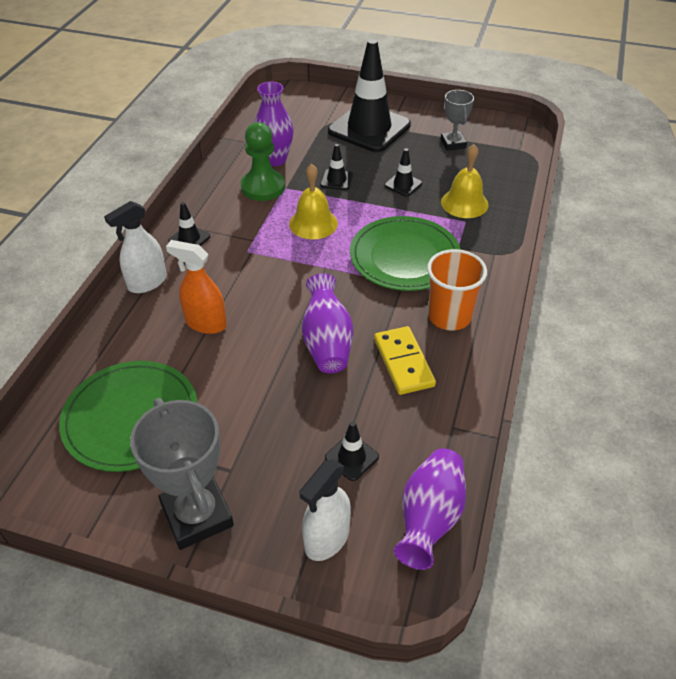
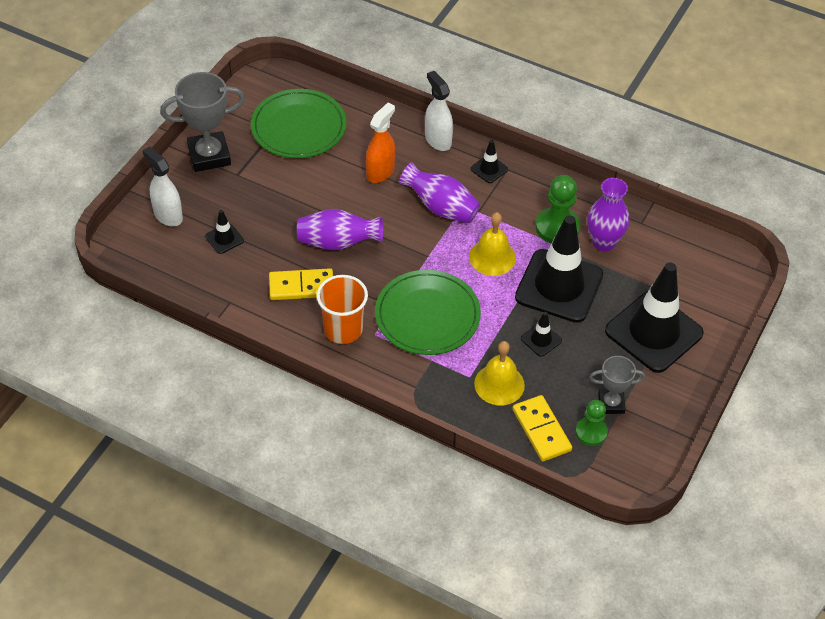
camera: 100 degrees right, 5 degrees up
(336, 180) = (559, 286): black traffic cone -> black traffic cone, size x2.40
(429, 518) = (162, 270): purple vase -> purple vase (440, 207)
(487, 151) = (591, 432): none -> green pawn
(499, 175) = (541, 430): none -> yellow domino

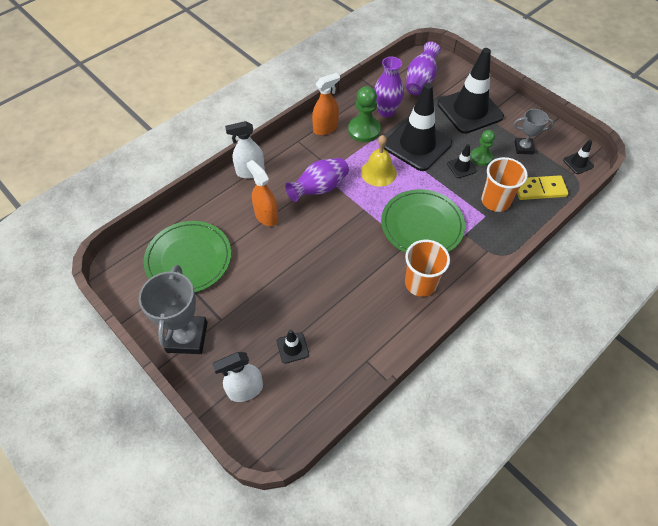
camera: 70 degrees left, 5 degrees up
(301, 287) = (367, 301): yellow domino -> none
(338, 243) = (329, 264): purple vase -> purple vase (420, 81)
(489, 169) = (293, 151): black traffic cone -> black traffic cone (578, 163)
(499, 384) = (495, 201): yellow bell -> orange cup
(541, 189) = (325, 128): none -> orange spray bottle
(591, 432) = (545, 164): green pawn -> green pawn (481, 157)
(611, 403) = (523, 148): grey trophy -> grey trophy turned 75 degrees clockwise

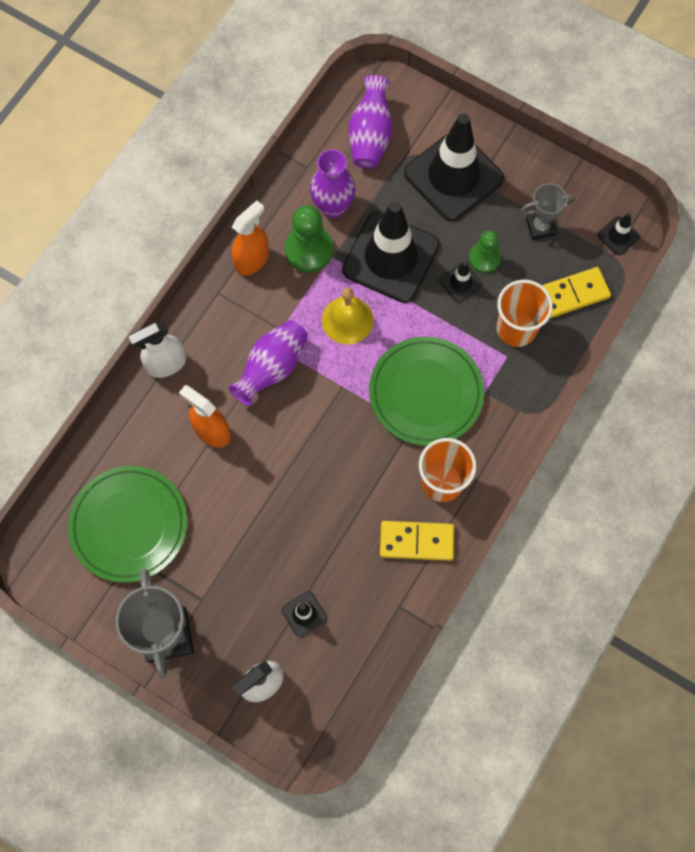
camera: 15 degrees left, 15 degrees up
(391, 318) = (416, 541): none -> yellow domino

